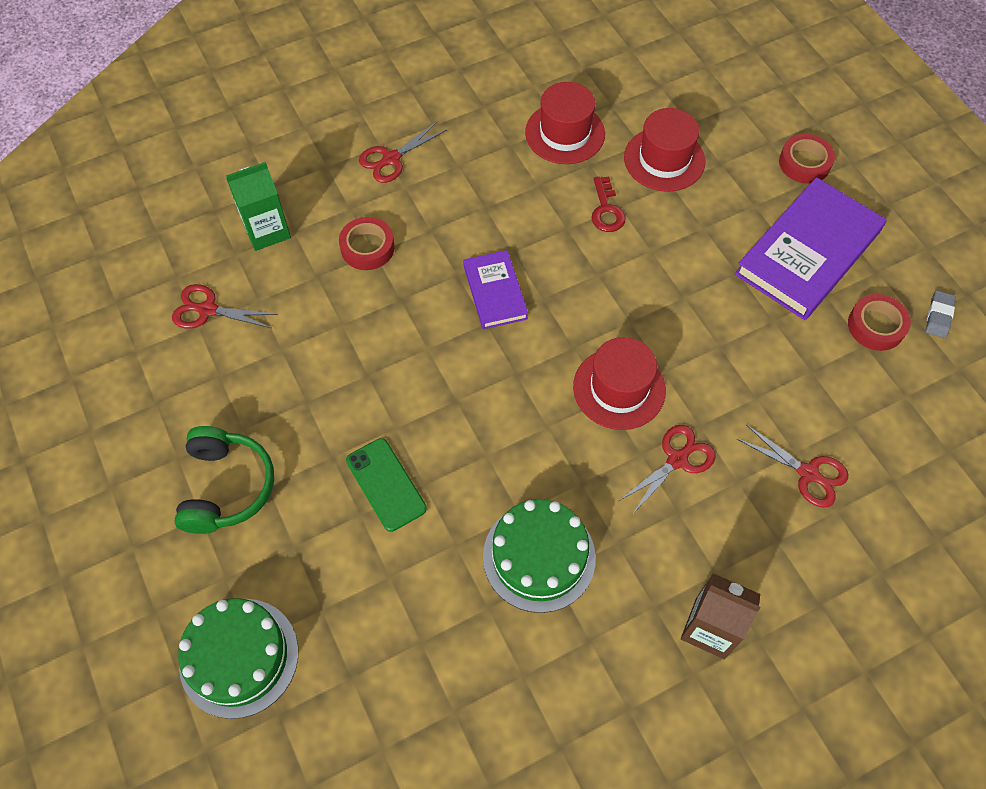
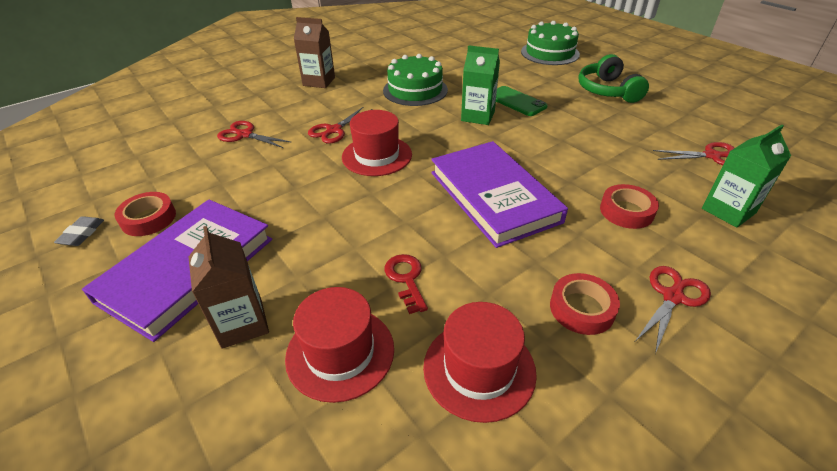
camera: 170 degrees right, 20 degrees down
(460, 454) = (478, 116): none -> green carton
(495, 292) = (494, 196): purple book -> purple book, size x1.83
(744, 193) = (242, 323): none -> brown carton
(804, 163) = (146, 380): red tape -> red tape (582, 308)

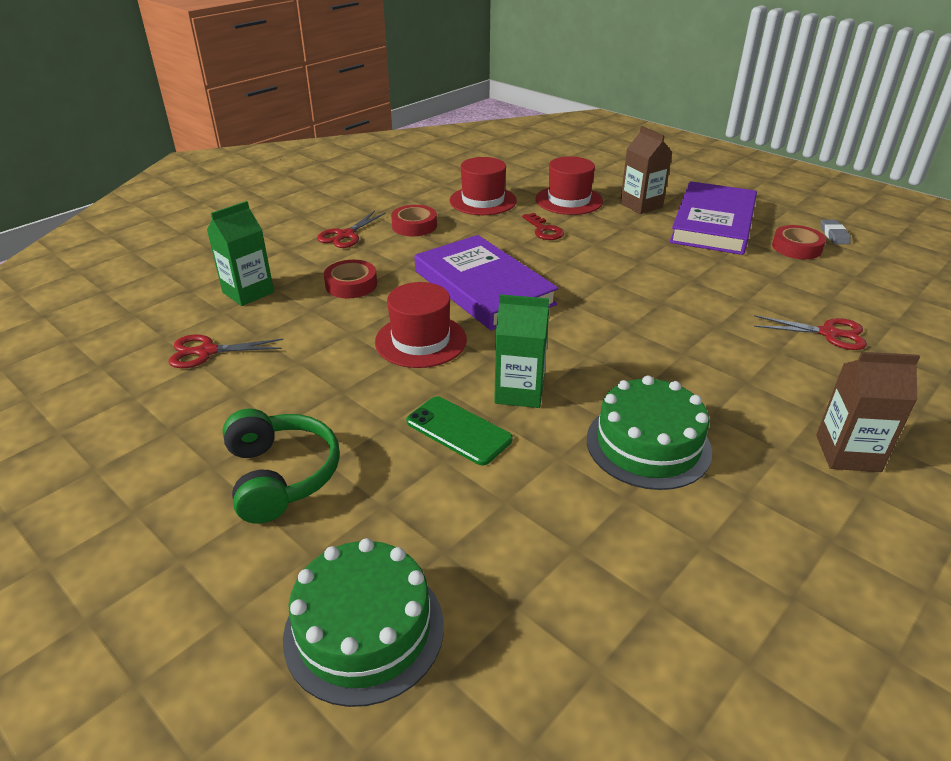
camera: 170 degrees right, 5 degrees down
(333, 130) = (717, 349): red scissors -> none
(377, 156) = (632, 319): red hat -> red hat (421, 341)

